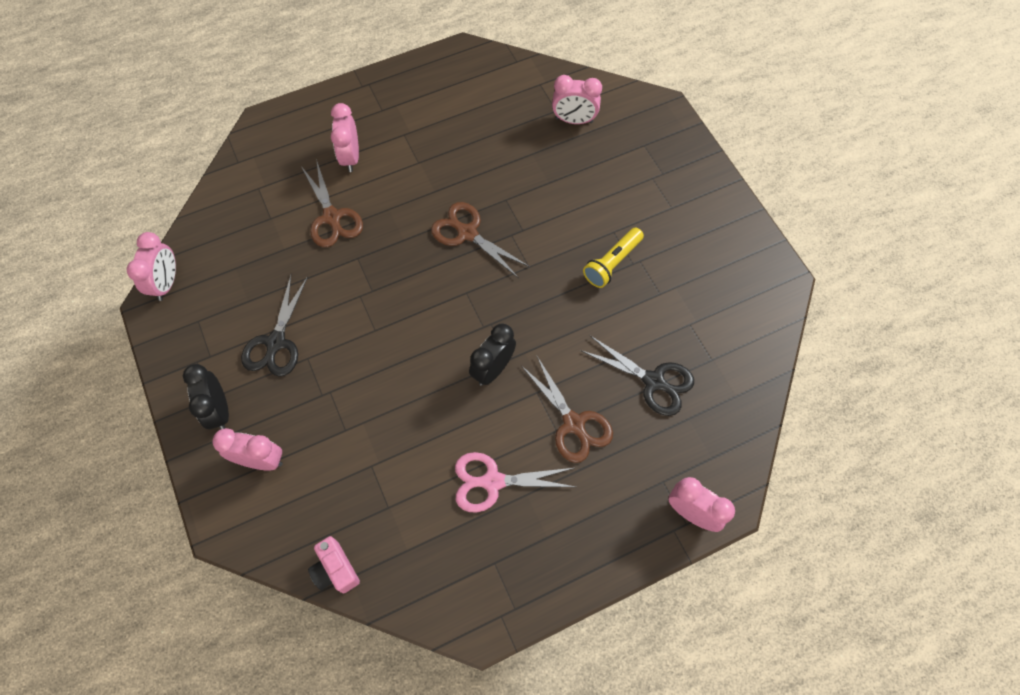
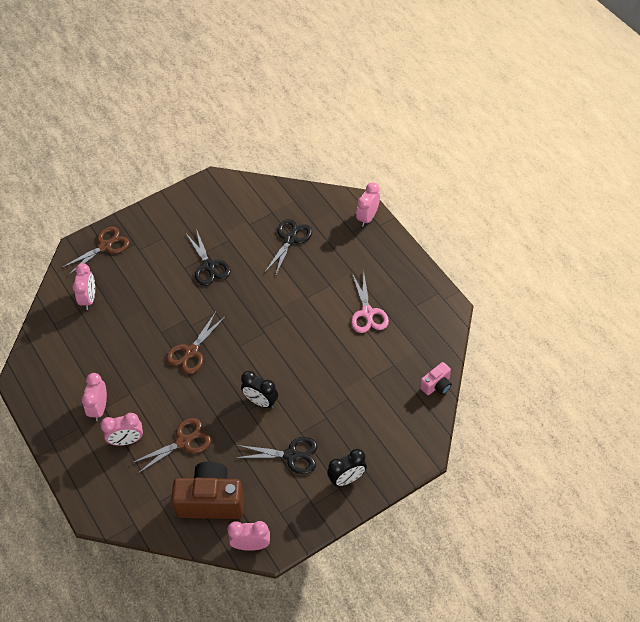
camera: 95 degrees left, 10 degrees down
(240, 243) = (211, 501): none -> brown camera
(260, 460) = (377, 444): pink clock -> pink clock (99, 408)
(493, 369) = (293, 322): black clock -> black clock (261, 401)
(574, 424) = (324, 276): brown scissors -> brown scissors (105, 246)
(612, 263) = (209, 266): yellow flashlight -> black scissors

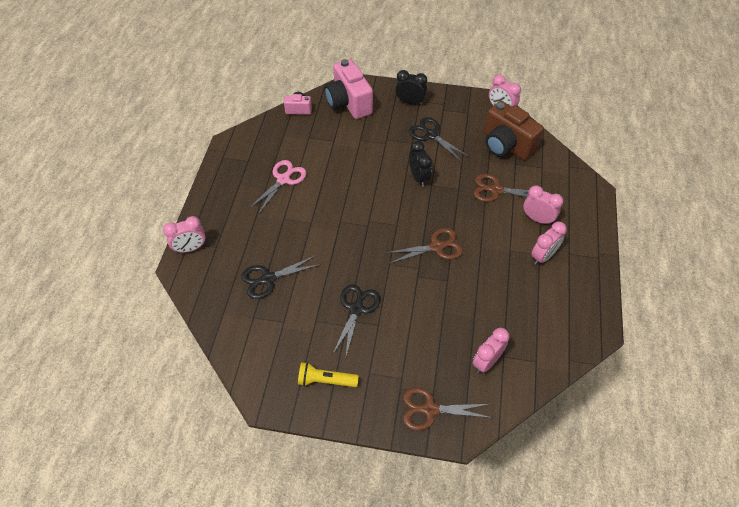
camera: 140 degrees left, 0 degrees up
(186, 214) = (326, 380): none -> yellow flashlight
(402, 429) = (348, 103): none -> pink camera

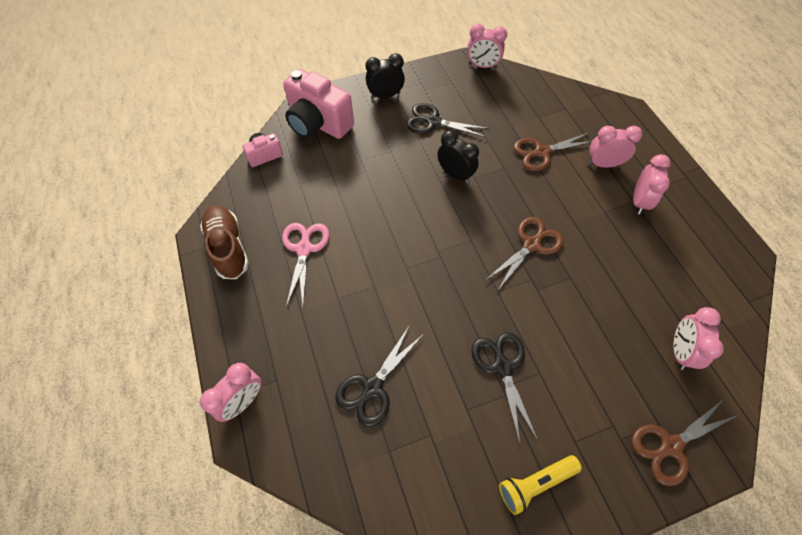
camera: 30 degrees left, 5 degrees up
(238, 158) = (228, 248): none -> brown shoe
(506, 145) = (515, 101): brown camera -> none

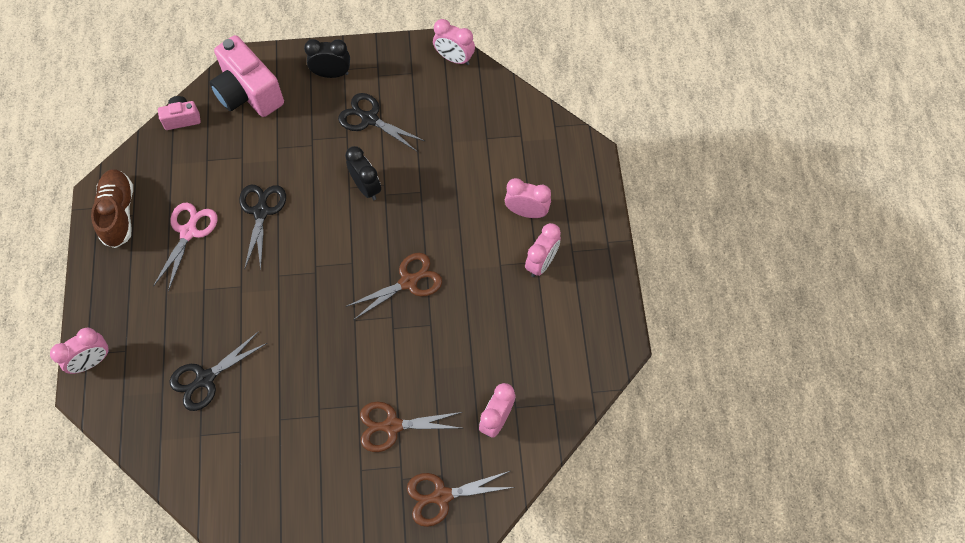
camera: 15 degrees right, 5 degrees up
(502, 367) = (327, 391): black scissors -> black scissors (261, 211)
(535, 483) = (310, 493): yellow flashlight -> none
(541, 152) = (468, 182): brown scissors -> brown scissors (392, 426)

